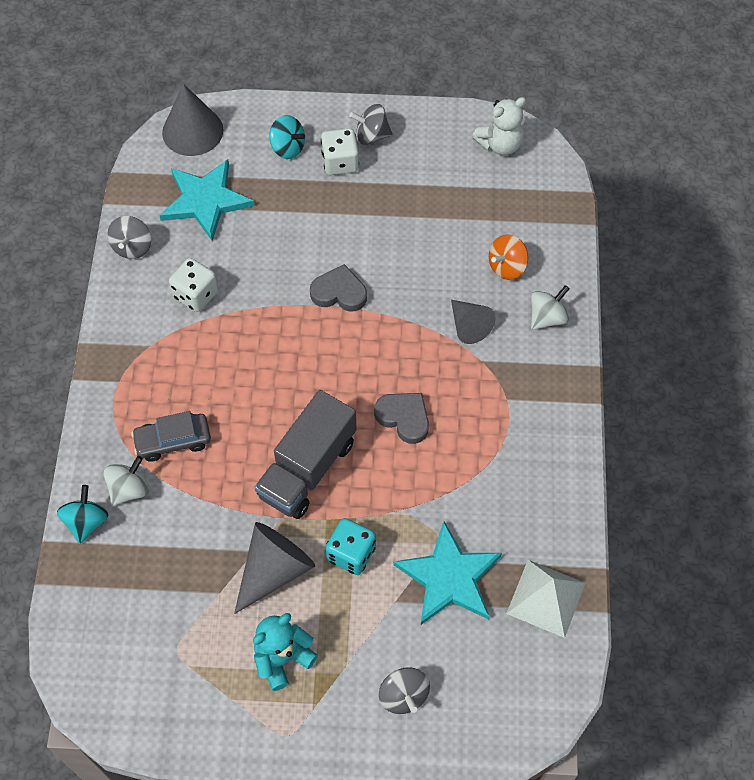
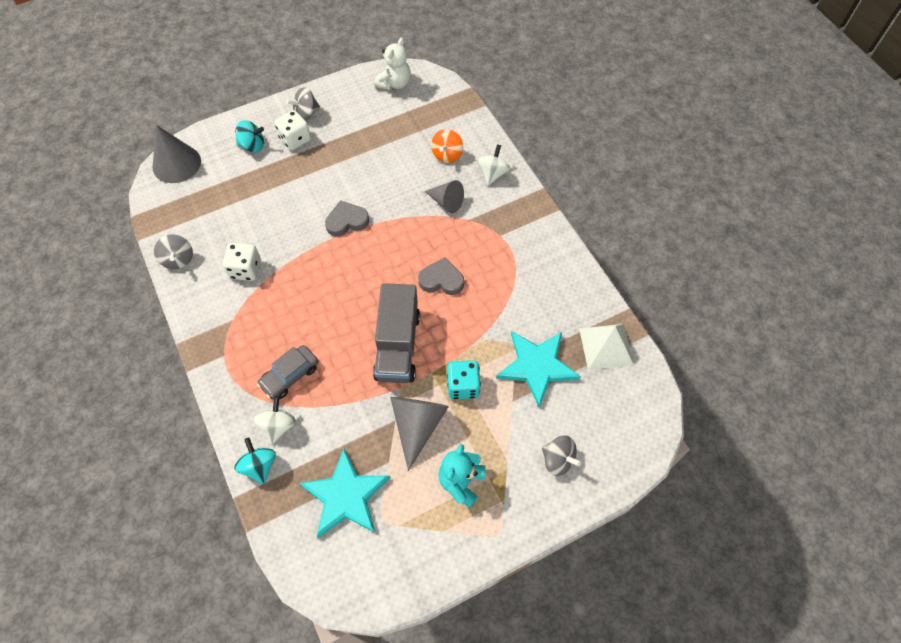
camera: 30 degrees left, 0 degrees up
(205, 201) = (214, 204): turquoise star -> turquoise star (346, 496)

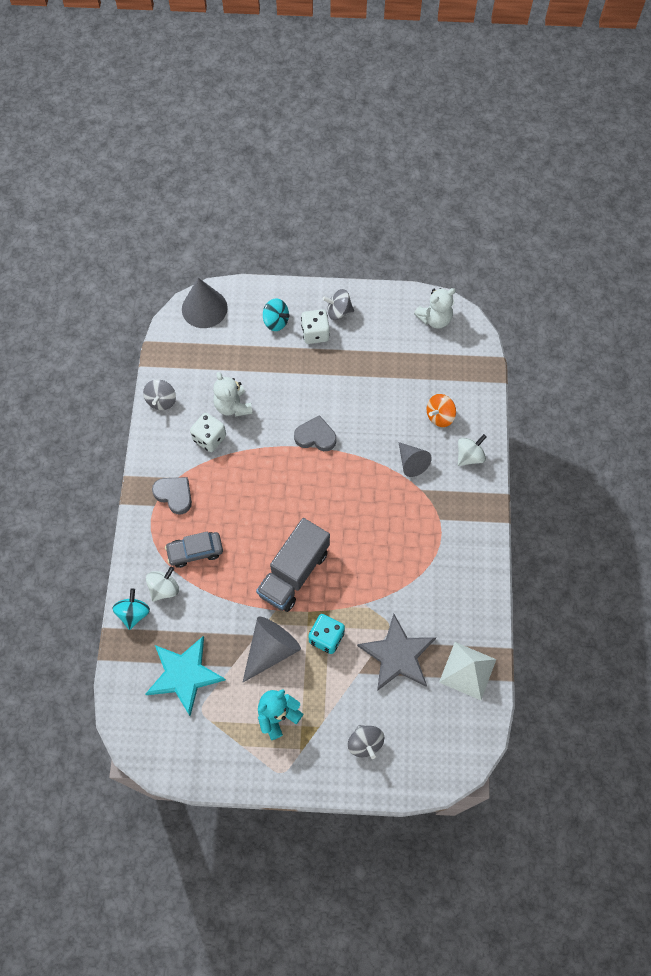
camera: 30 degrees right, 5 degrees up
(252, 232) = (233, 406): none -> white teddy bear
(441, 280) = (364, 534): grey heart -> grey heart (174, 495)
(537, 366) = (397, 655): turquoise star -> grey star

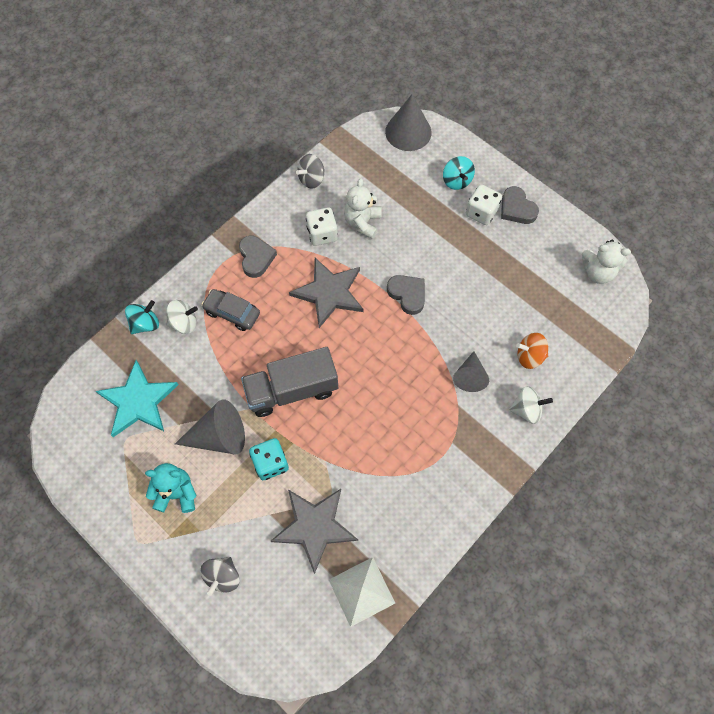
camera: 40 degrees right, 0 degrees up
(256, 479) = (329, 293): none -> grey star
(338, 311) = (517, 208): grey spinning top -> grey heart

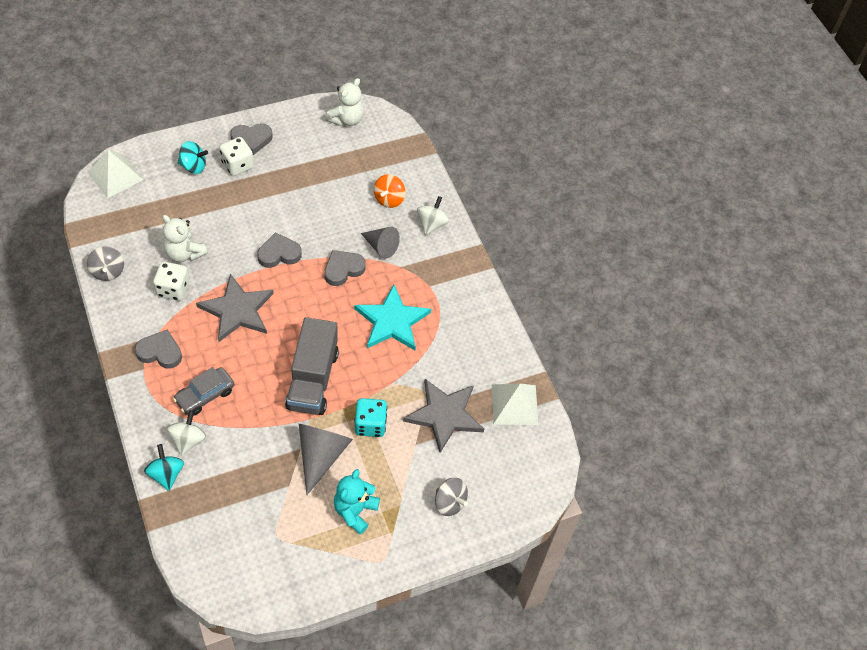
camera: 70 degrees left, 10 degrees down
(138, 401) = (245, 510): turquoise star -> turquoise star (392, 321)
(408, 132) = (115, 176): grey cone -> white pyramid
(423, 356) = (343, 269): none -> grey heart

